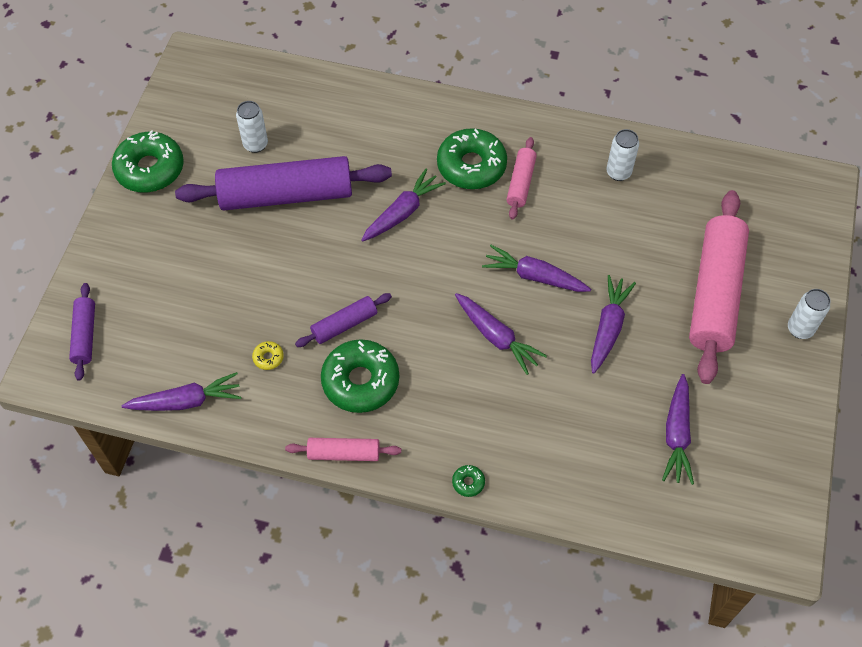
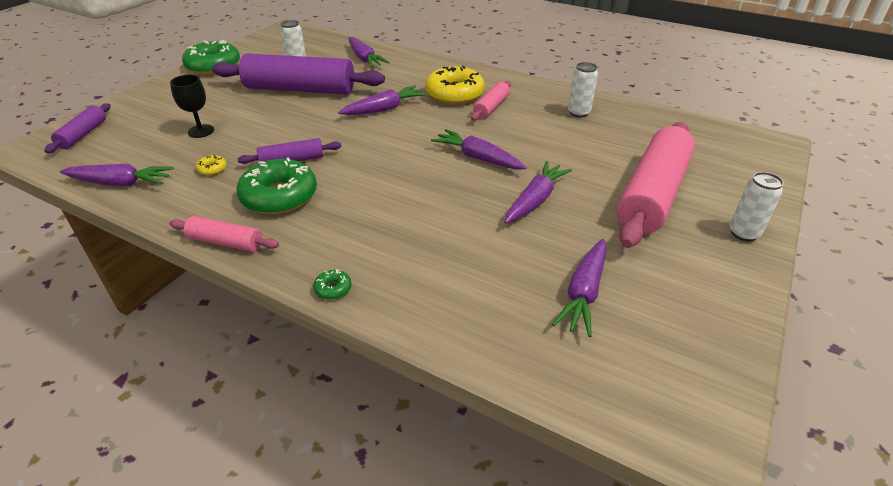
camera: 15 degrees right, 20 degrees down
(216, 299) = (201, 131): none -> black goblet
(471, 166) = (454, 94): green donut -> yellow donut
(496, 337) = (423, 189): purple carrot -> purple carrot (364, 59)

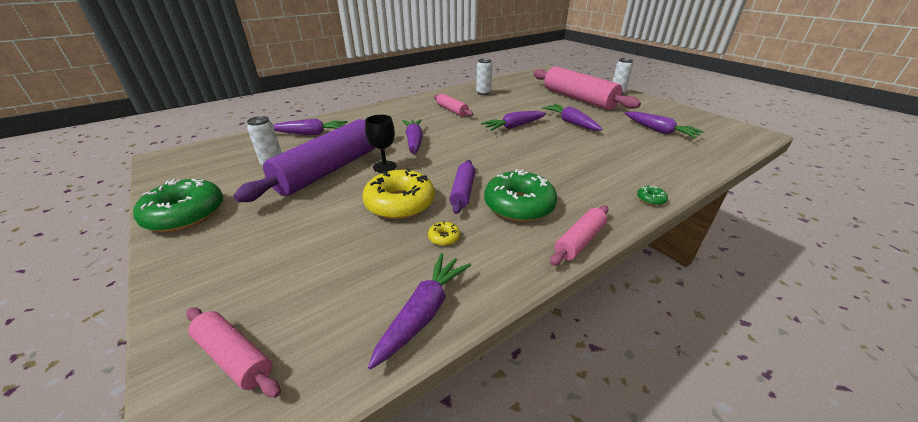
camera: 65 degrees left, 5 degrees down
(83, 134) = (234, 357): purple rolling pin -> pink rolling pin
(201, 131) = (351, 238): black goblet -> black goblet (384, 167)
(454, 94) = (420, 116): yellow donut -> yellow donut (400, 203)

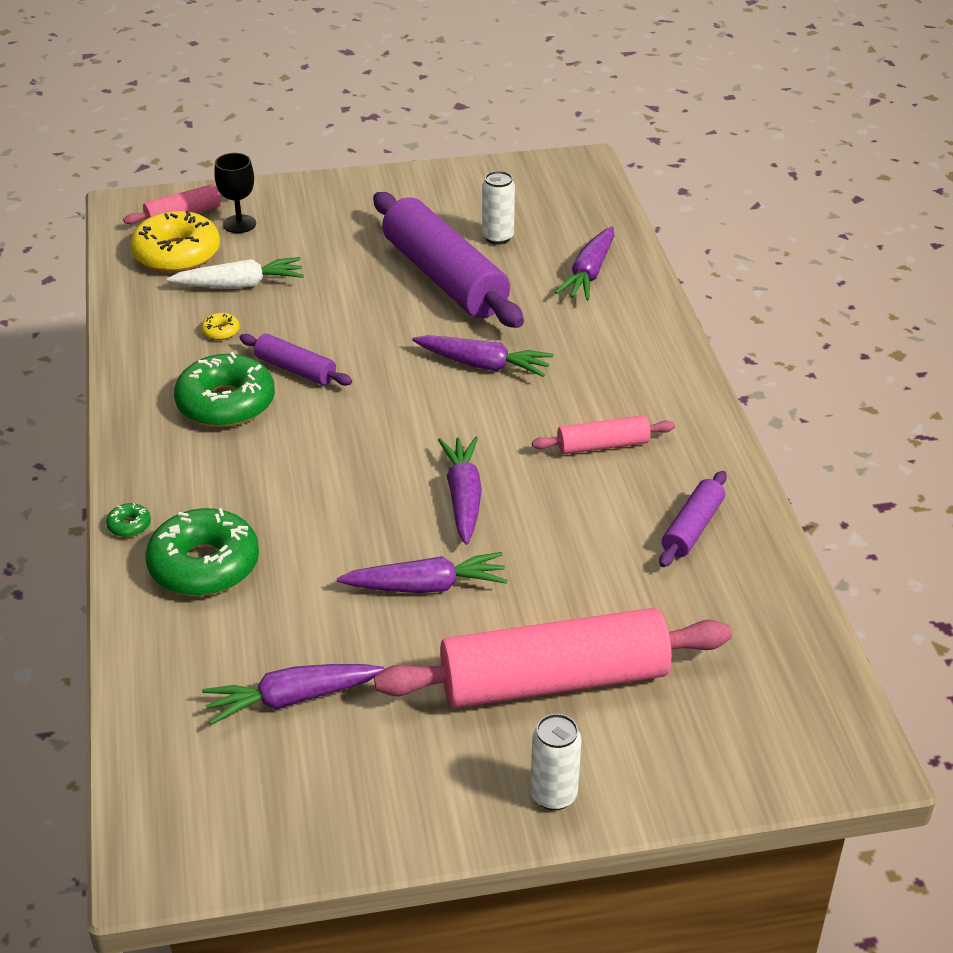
camera: 115 degrees right, 5 degrees up
(185, 214) = (412, 186): green donut -> green donut (204, 565)
(373, 252) = (240, 285): none -> white carrot
(384, 167) = (417, 322): black goblet -> black goblet (239, 224)
(400, 203) = (313, 317): yellow donut -> yellow donut (177, 254)
(423, 312) = (138, 297): purple carrot -> none
(483, 93) = (692, 528): white can -> purple rolling pin
(579, 241) = (125, 419): pink rolling pin -> none

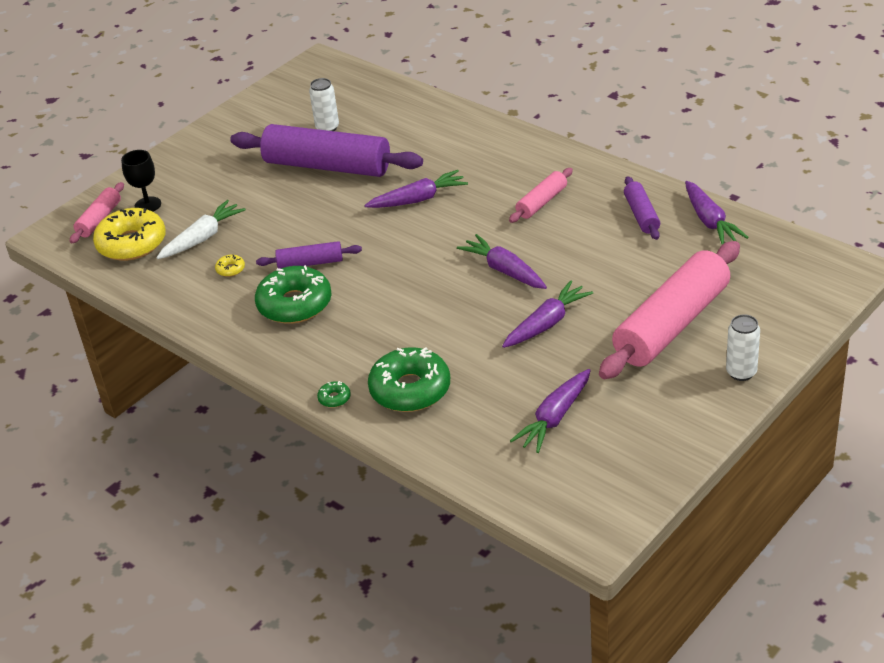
camera: 35 degrees left, 0 degrees up
(589, 273) = (410, 119): purple carrot -> purple carrot (710, 221)

